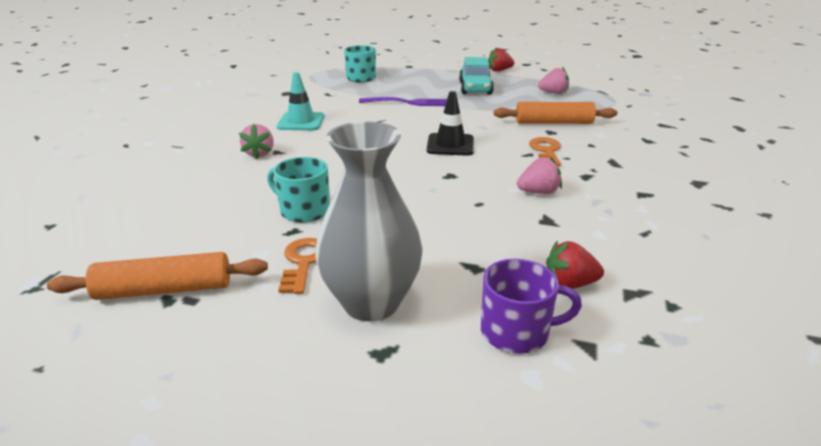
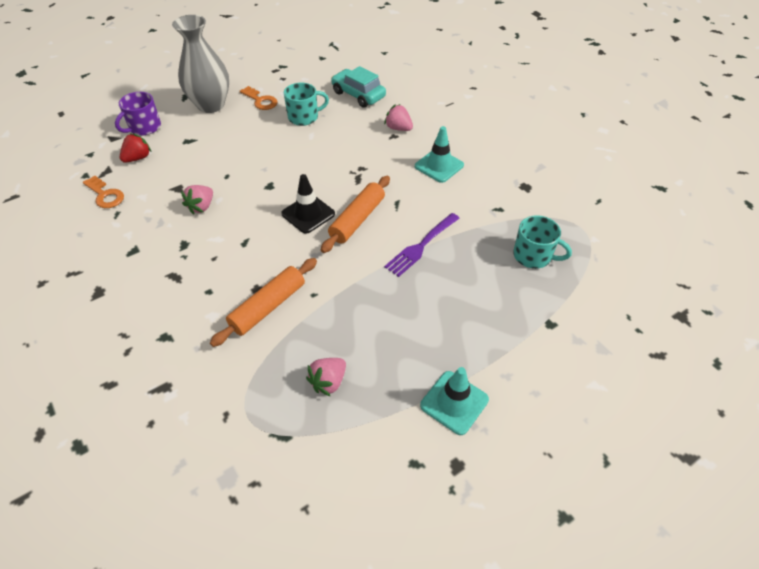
camera: 130 degrees right, 20 degrees up
(164, 289) = (290, 67): orange rolling pin -> orange rolling pin (357, 219)
(475, 88) = (413, 325): turquoise car -> turquoise car (358, 95)
(499, 70) = (454, 402): red strawberry -> turquoise traffic cone
(546, 151) = (235, 256): orange key -> orange key (105, 195)

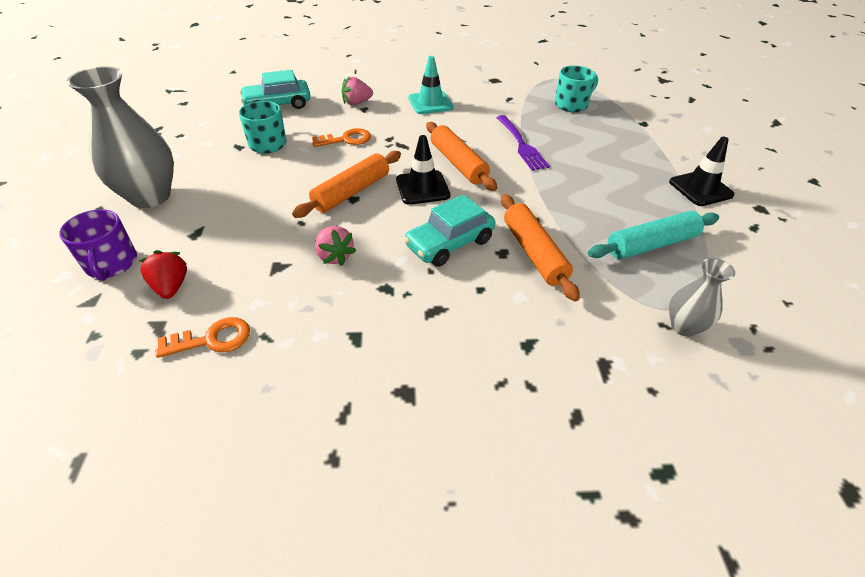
camera: 60 degrees left, 5 degrees down
(230, 430) = (684, 326): none -> grey vase
(249, 255) = (449, 243): none -> turquoise car
(260, 101) = (198, 160): orange key -> orange key (346, 139)
(276, 182) = (351, 192): none -> orange rolling pin
(328, 382) = (651, 244): pink strawberry -> turquoise rolling pin
(454, 402) = (700, 188): turquoise traffic cone -> black traffic cone

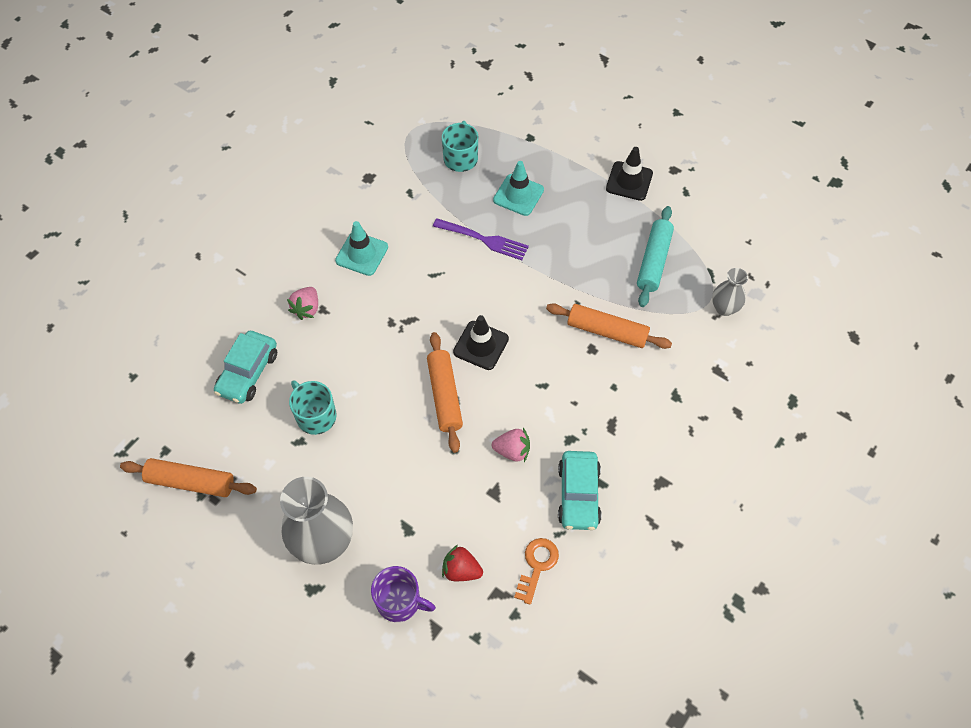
camera: 50 degrees left, 15 degrees up
(346, 139) = (364, 354): orange key -> none
(449, 243) = (557, 372): turquoise car -> turquoise car (578, 495)
(458, 163) = (471, 300): orange rolling pin -> orange rolling pin (191, 482)
(586, 141) = (518, 195): none -> turquoise traffic cone

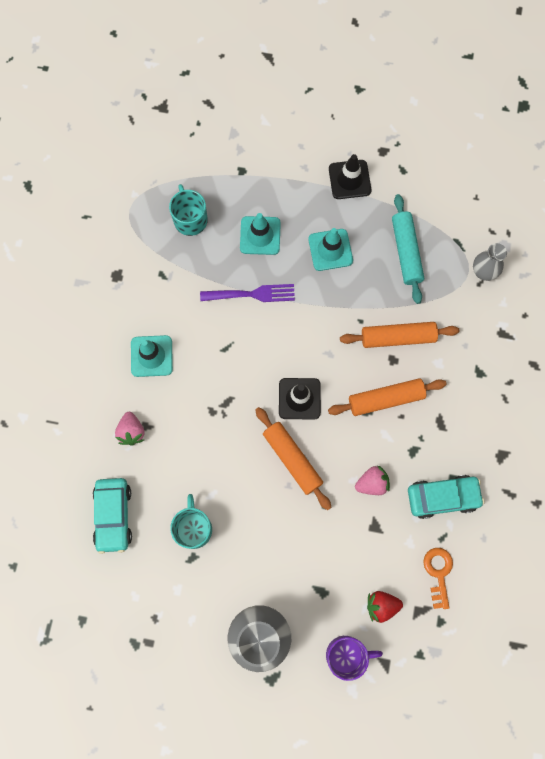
camera: 25 degrees left, 15 degrees up
(191, 482) = (120, 637): orange rolling pin -> orange rolling pin (385, 399)
(315, 416) = (193, 528): turquoise mug -> turquoise mug turned 60 degrees clockwise
(578, 495) = (442, 497): turquoise car -> turquoise car turned 75 degrees counterclockwise
(579, 231) = (330, 250): none -> turquoise traffic cone

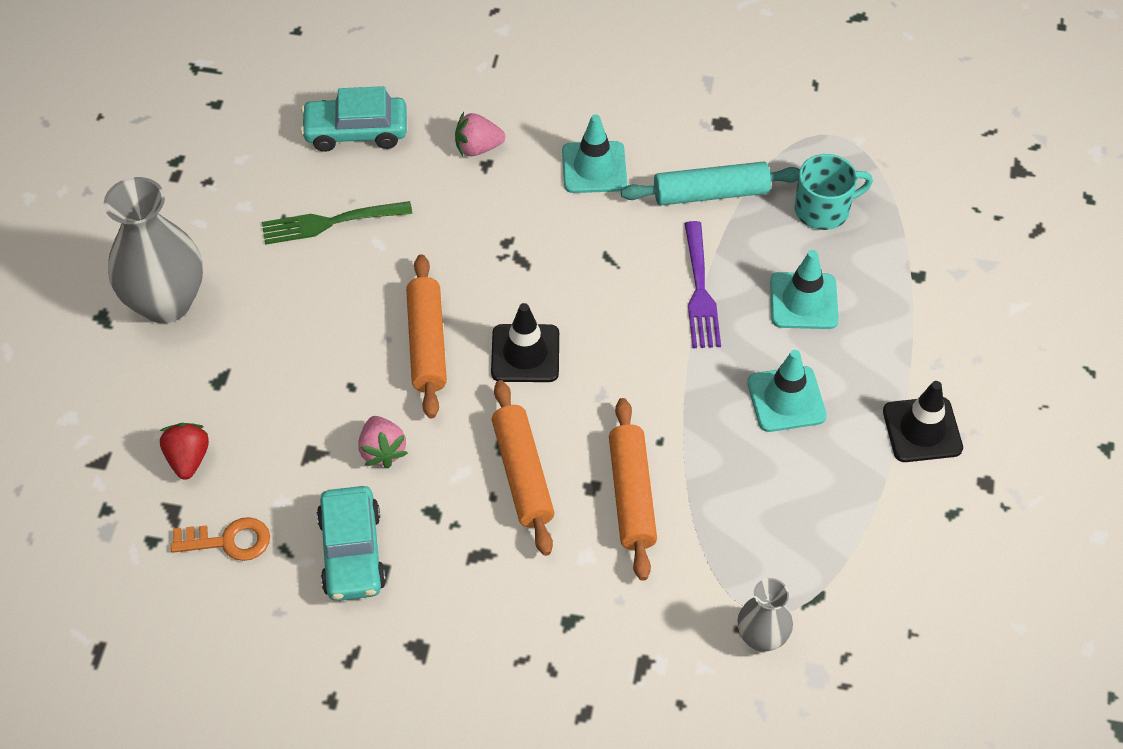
camera: 90 degrees right, 20 degrees down
(193, 528) = (330, 222): turquoise mug -> green fork
(292, 459) = (427, 344): orange rolling pin -> orange rolling pin turned 60 degrees counterclockwise
(346, 655) = (121, 410): purple mug -> none
(406, 252) = (791, 513): turquoise rolling pin -> turquoise rolling pin (711, 193)

